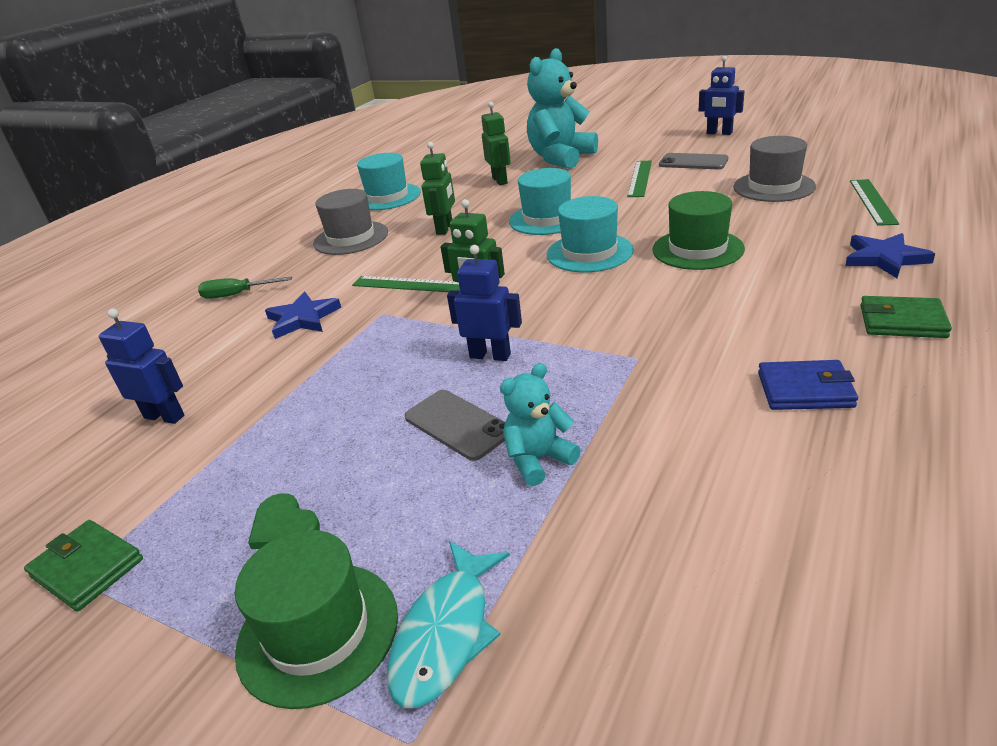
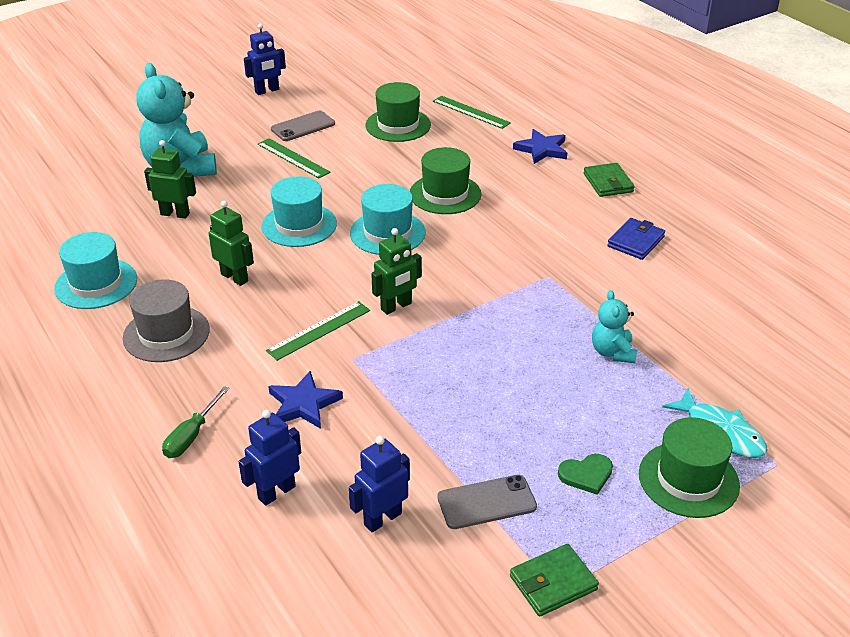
camera: 65 degrees left, 5 degrees up
(458, 424) = (548, 370): grey phone -> grey phone (486, 502)
(490, 355) = (480, 329): blue robot -> blue robot (276, 492)
(773, 187) = (398, 125): grey hat -> green hat
(902, 321) = (608, 183): green wallet -> green wallet turned 60 degrees counterclockwise

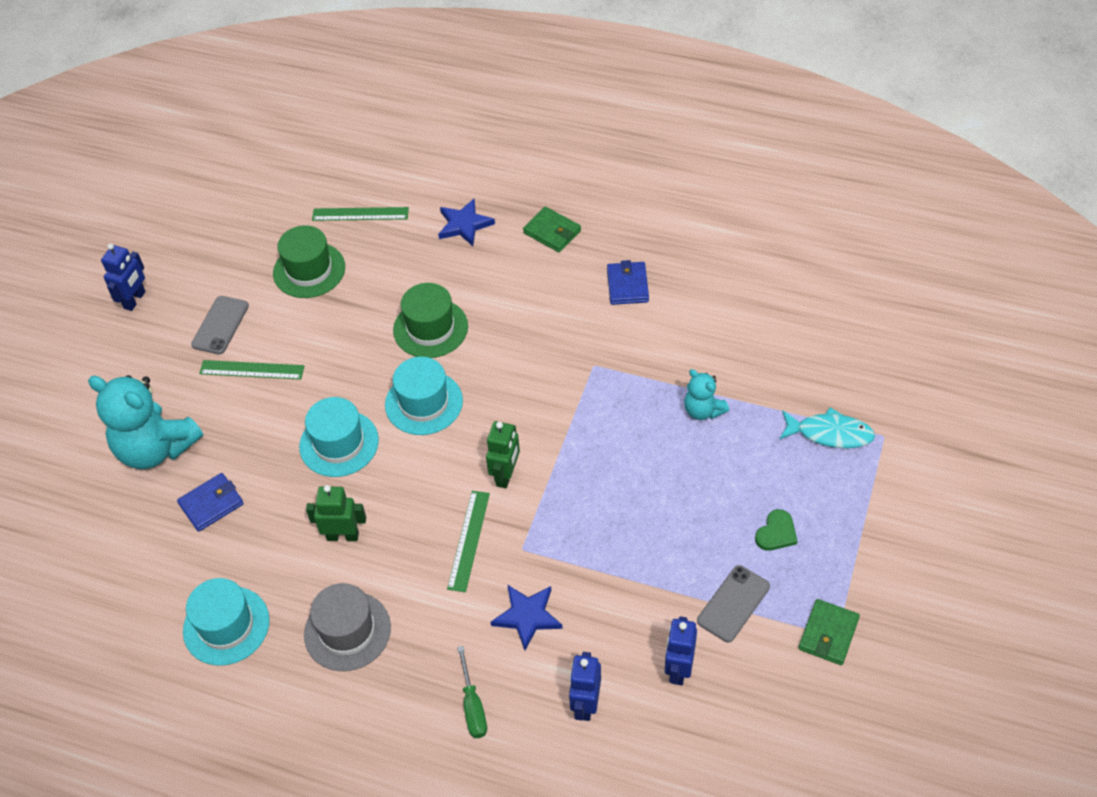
camera: 35 degrees left, 15 degrees up
(175, 214) = (211, 504): green robot -> blue wallet
(688, 479) = (841, 489): green hat -> none

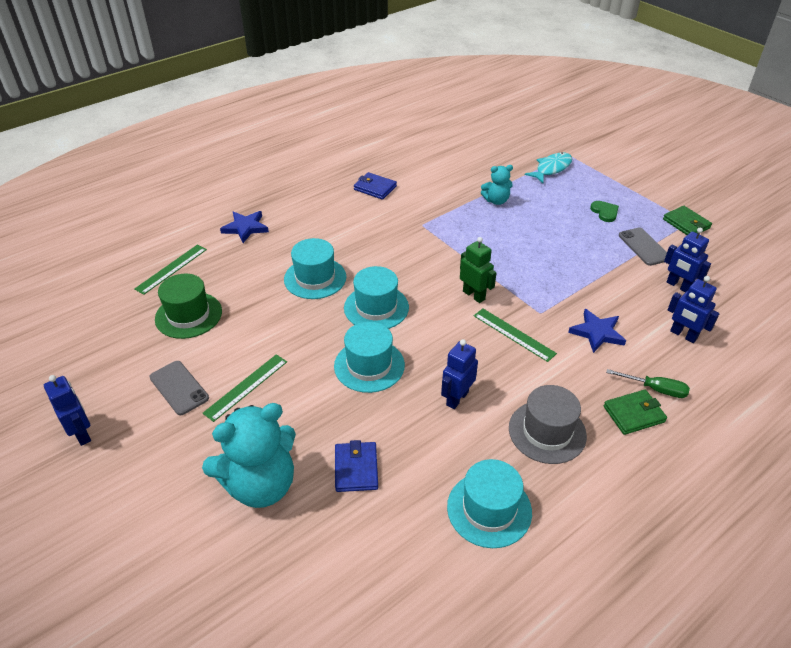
camera: 60 degrees left, 10 degrees down
(343, 536) = (457, 398): green robot -> blue robot
(430, 328) = (315, 278): green hat -> turquoise hat
(552, 232) = (298, 197): green wallet -> green wallet (634, 414)

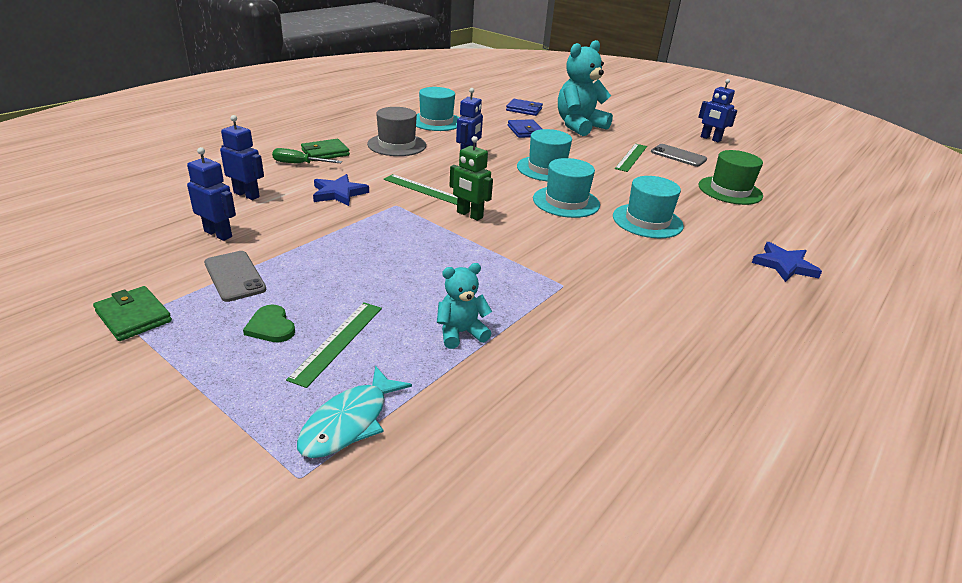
camera: 165 degrees right, 10 degrees down
(171, 269) = (799, 221): green ruler -> green ruler (337, 341)
(375, 188) = (672, 339): blue wallet -> blue wallet (524, 109)

